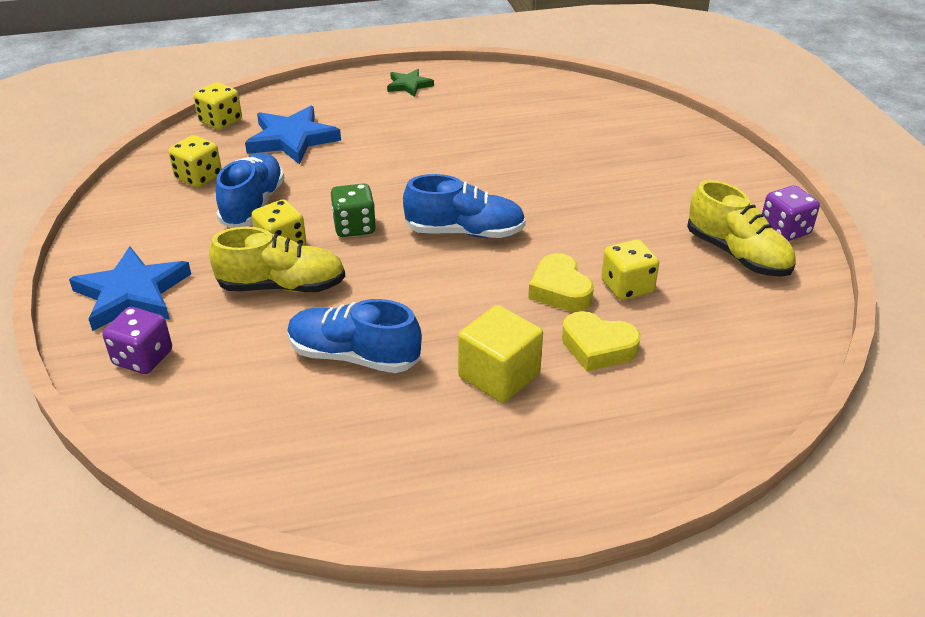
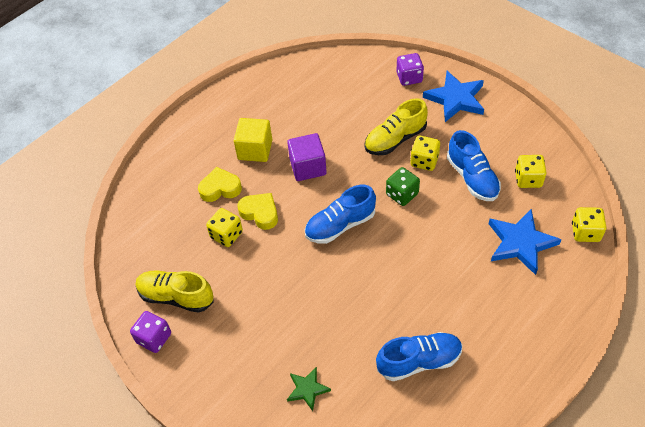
camera: 150 degrees right, 15 degrees up
(354, 356) = (325, 125): blue shoe -> blue shoe (419, 361)
(409, 85) = (516, 358): green star -> green star (307, 389)
(440, 312) = (308, 167): none -> purple cube

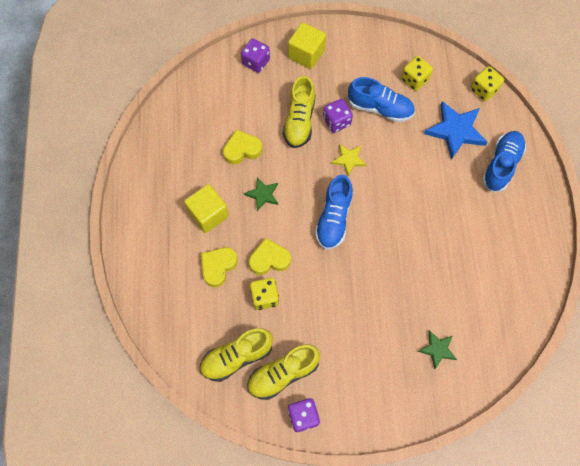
camera: 50 degrees left, 15 degrees up
(160, 256) = (237, 357): none -> yellow shoe
(308, 167) = (262, 194): purple cube -> green star
(329, 127) = (242, 150): none -> yellow heart
(402, 194) = (349, 159): green dice -> yellow star
(419, 361) = (480, 266): blue shoe -> blue shoe (501, 165)
(424, 161) = (336, 121): yellow dice -> purple dice
(455, 99) = (306, 54): blue star -> yellow cube

